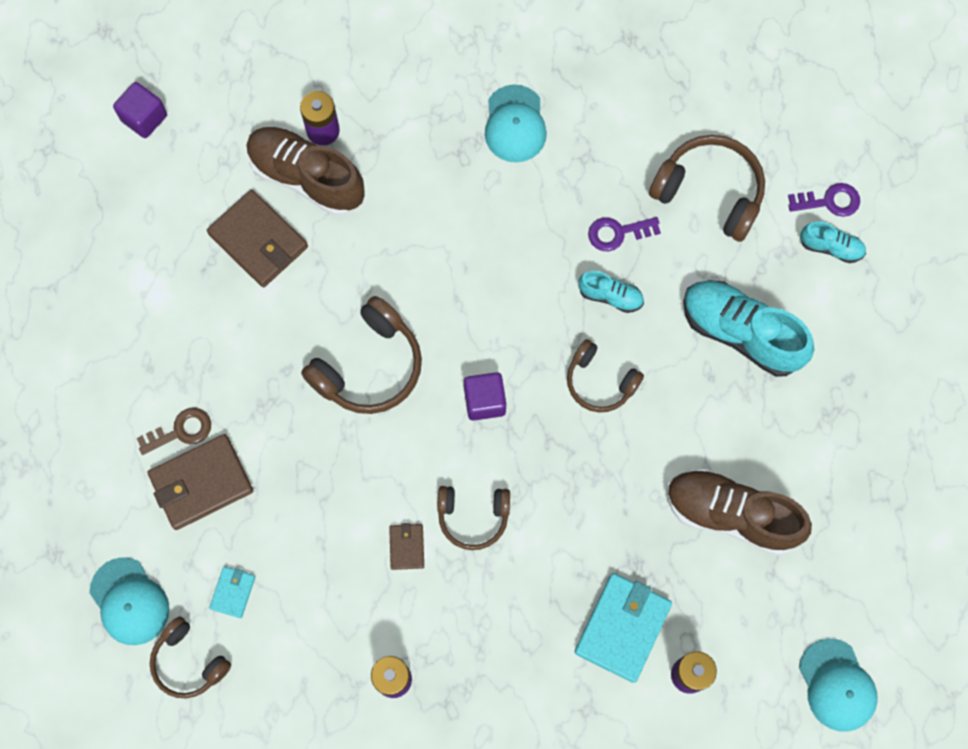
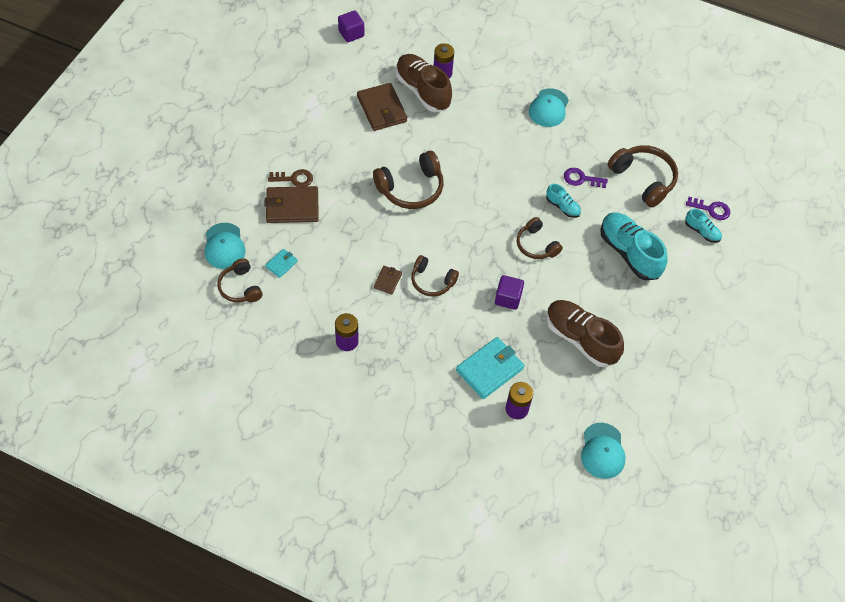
camera: 20 degrees right, 15 degrees down
(484, 401) = (466, 229): purple cube -> purple cube (508, 298)

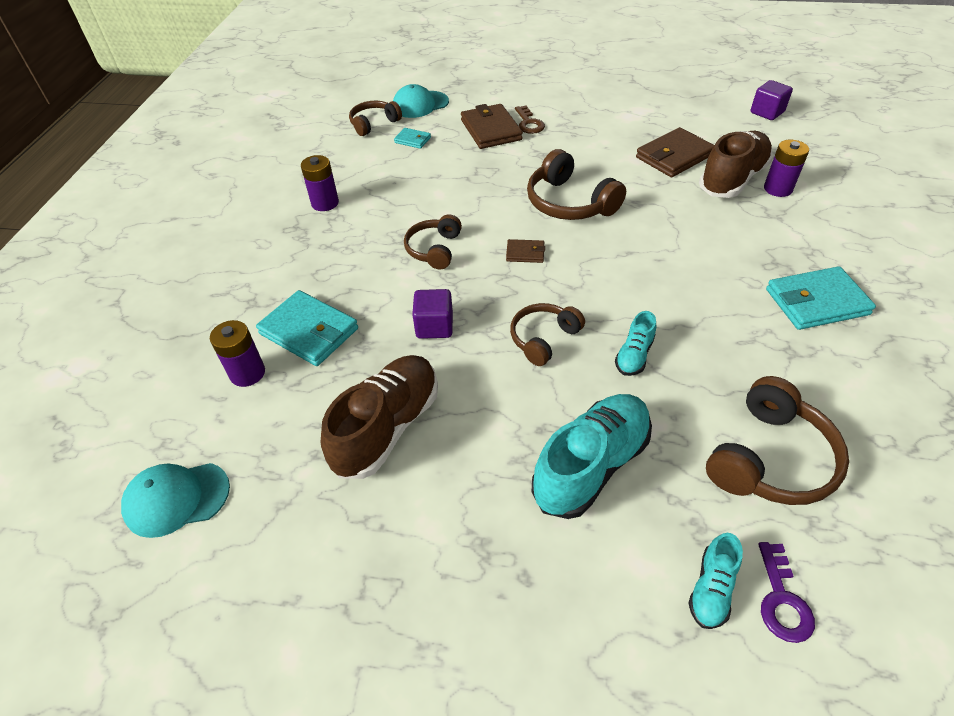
camera: 80 degrees right, 10 degrees down
(387, 281) = (420, 214): brown wallet -> brown wallet (525, 253)
(548, 108) = (816, 302): turquoise cap -> turquoise wallet
(581, 179) = (706, 368): purple key -> none

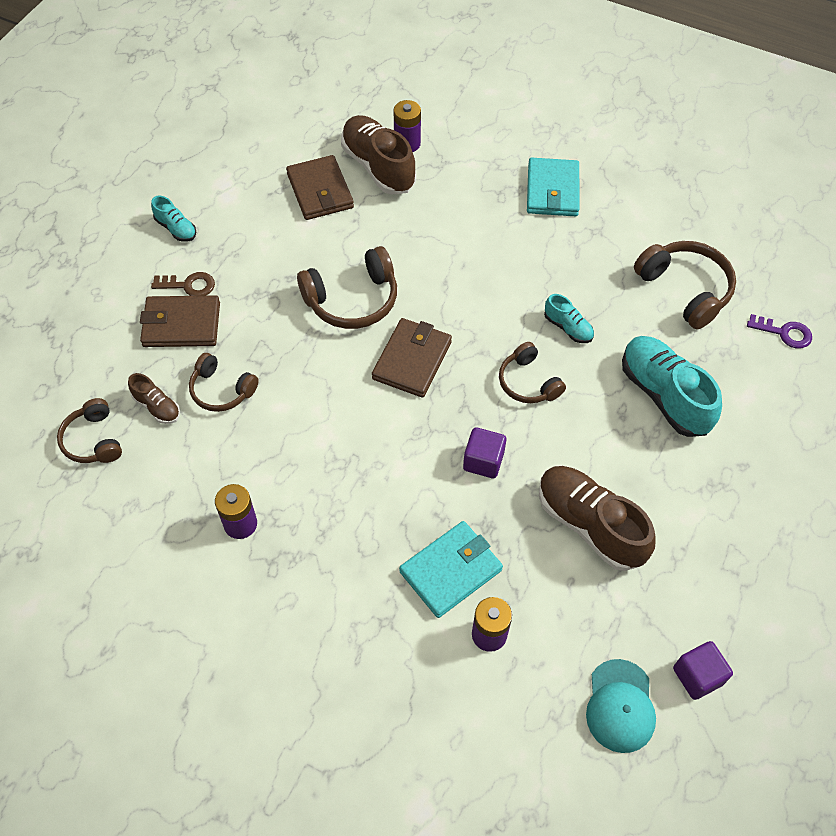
camera: 75 degrees left, 10 degrees up
(412, 140) = (157, 407): turquoise wallet -> brown shoe
(420, 104) = (78, 380): turquoise cap -> none
(434, 249) = (373, 434): brown headphones -> brown headphones (221, 390)
(525, 253) = (412, 360): brown wallet -> brown wallet, size x1.99
(711, 589) = (771, 365): turquoise shoe -> turquoise shoe (176, 228)
(767, 112) = (287, 92): purple cube -> purple cube (697, 676)

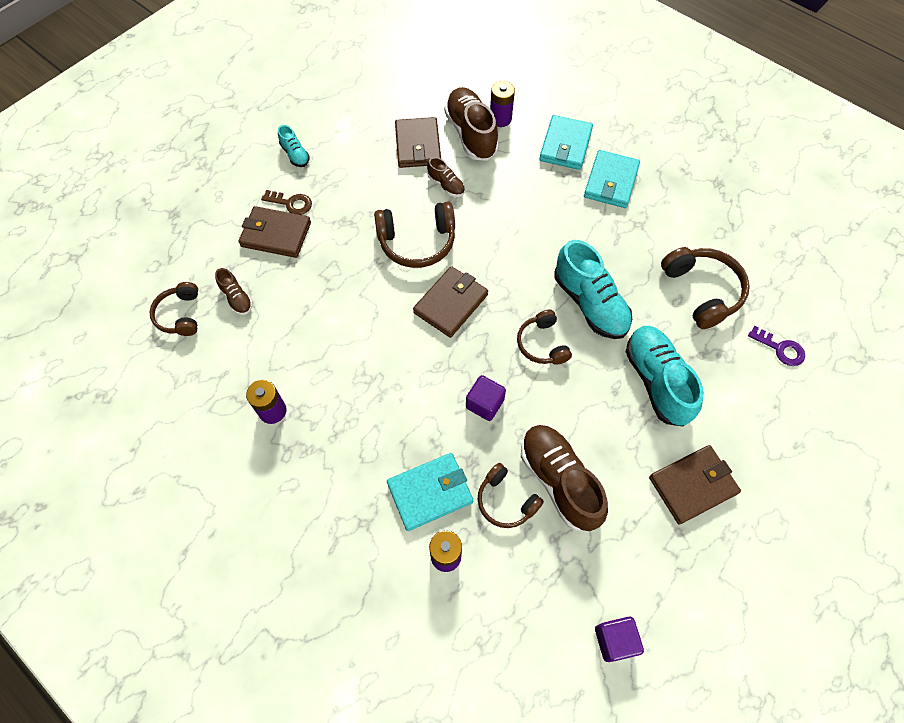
camera: 15 degrees right, 5 degrees up
(221, 390) = (291, 296): brown headphones -> brown headphones (506, 501)
(367, 230) = (446, 185): none -> brown shoe
(490, 159) = (565, 145): none -> turquoise wallet
(568, 327) = (590, 303): turquoise shoe -> turquoise shoe, size x2.02
(620, 706) = (539, 649): turquoise cap -> none
(733, 496) = (692, 485): none -> brown wallet

